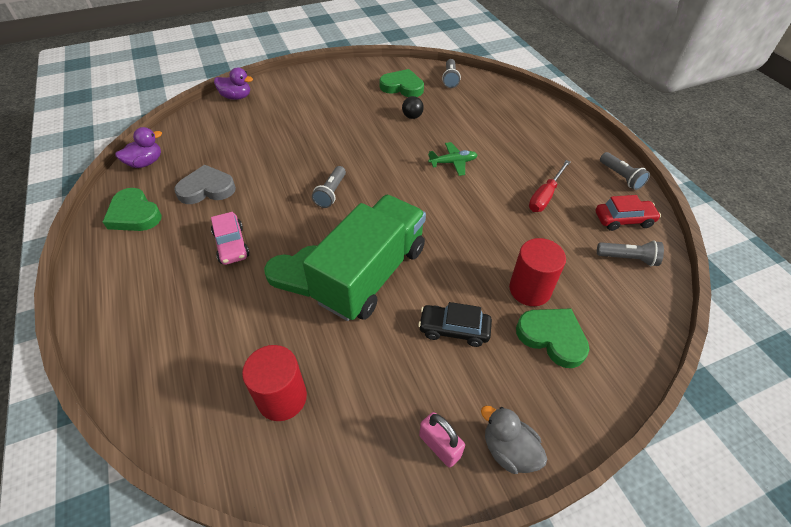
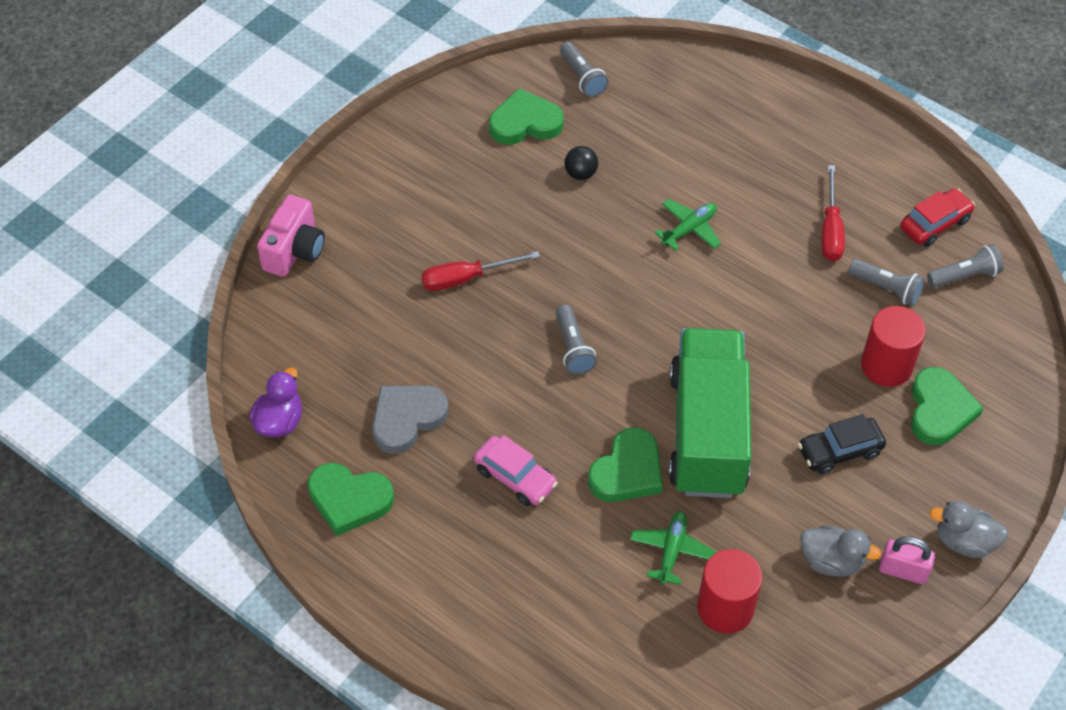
camera: 30 degrees left, 5 degrees up
(236, 97) = (295, 251): purple duck -> pink camera
(282, 337) = (671, 551): none -> green plane
(306, 138) = (466, 278): none -> red screwdriver
(388, 406) = (831, 561): none -> grey duck
(552, 337) = (939, 410): green heart -> green heart turned 90 degrees clockwise
(621, 177) = (900, 159): grey flashlight -> grey flashlight (886, 288)

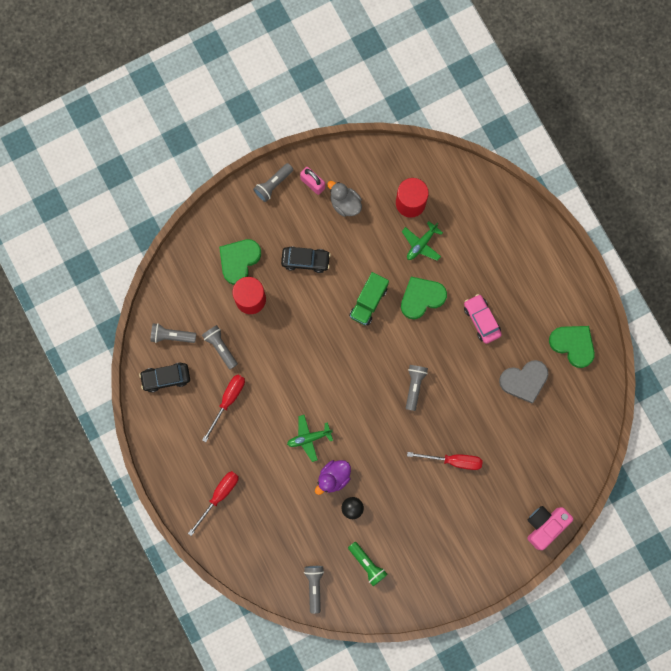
camera: 155 degrees left, 25 degrees up
(279, 421) = (593, 410): purple duck -> purple duck (333, 477)
(525, 123) = (367, 564): green heart -> green flashlight
(707, 432) = (368, 302): green truck -> green truck, size x0.51
(768, 123) = (219, 496): none -> red screwdriver
(935, 224) = (166, 378): red car -> black car
(964, 542) = (273, 185): grey duck -> grey flashlight

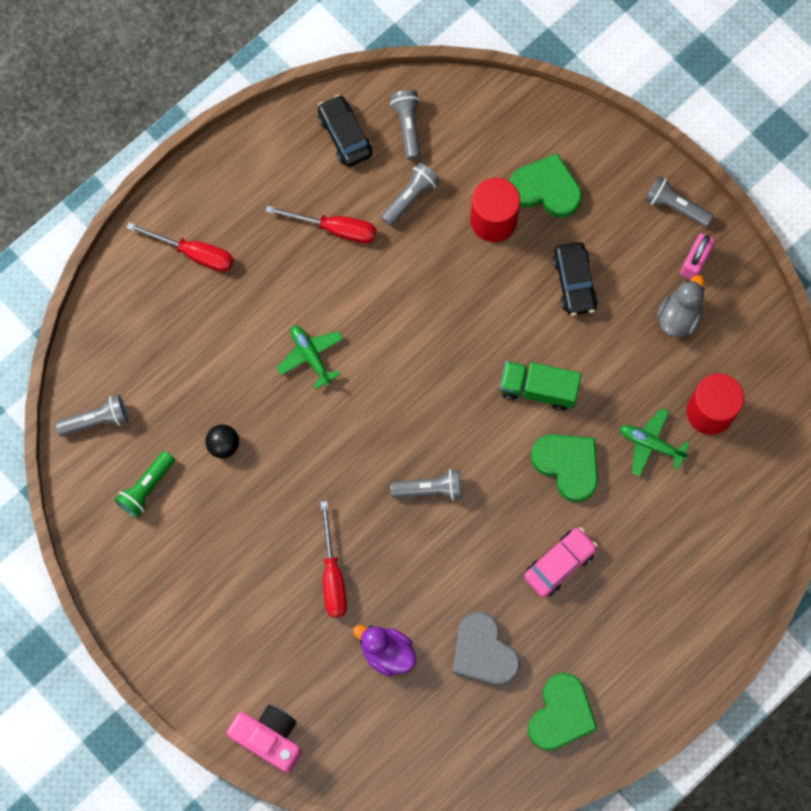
camera: 75 degrees right, 5 degrees down
(333, 477) = (262, 406): purple duck -> purple duck (387, 652)

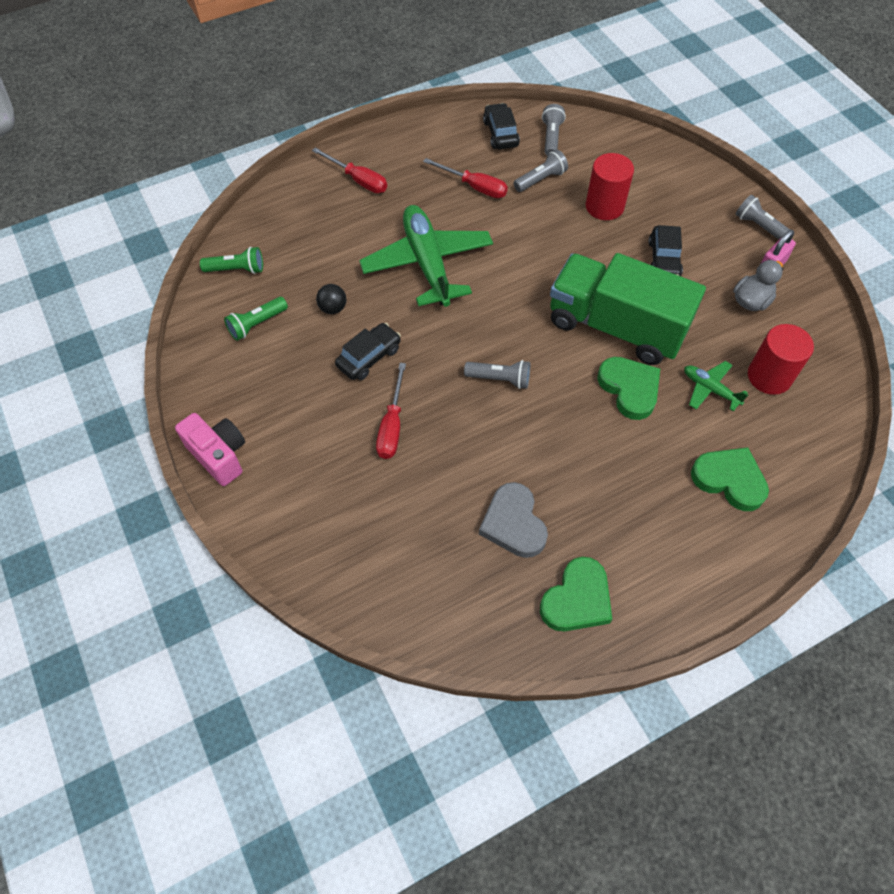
camera: 15 degrees right, 15 degrees down
(96, 420) = (236, 269): grey flashlight -> green flashlight
(269, 738) = (285, 548): pink camera -> pink camera (219, 455)
(283, 498) = (369, 357): none -> black car
(311, 356) = (427, 263): green plane -> green plane, size x2.13
(387, 652) = (421, 501): purple duck -> none
(538, 389) = (616, 326): green truck -> green truck, size x1.96
(546, 189) = (652, 195): green heart -> green heart (729, 480)
(559, 564) = (605, 466): pink car -> none

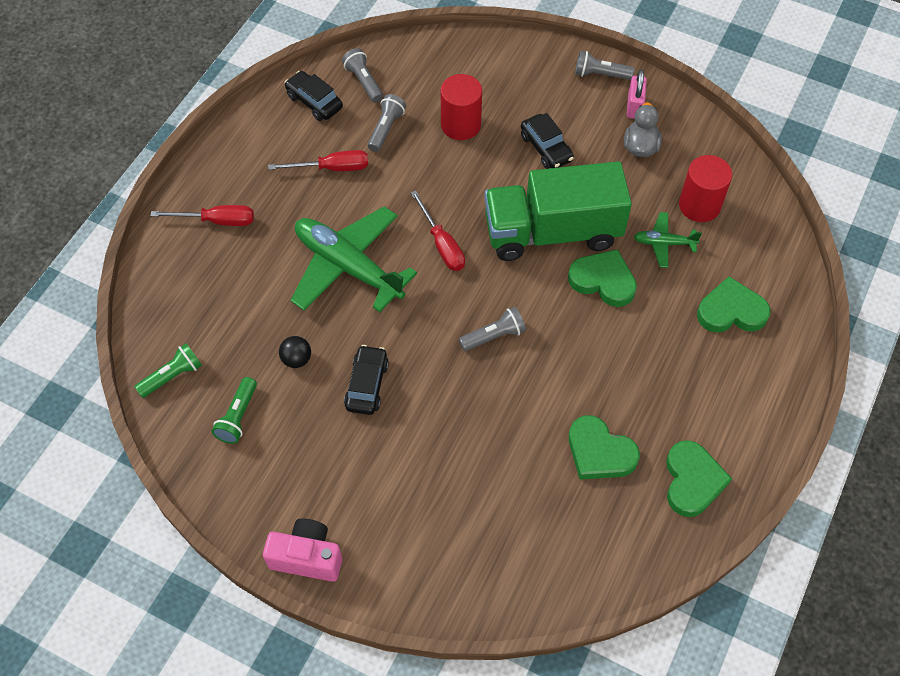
camera: 35 degrees left, 0 degrees up
(392, 426) = (436, 434): red screwdriver -> red screwdriver (442, 244)
(513, 523) = (599, 452): grey heart -> green heart

